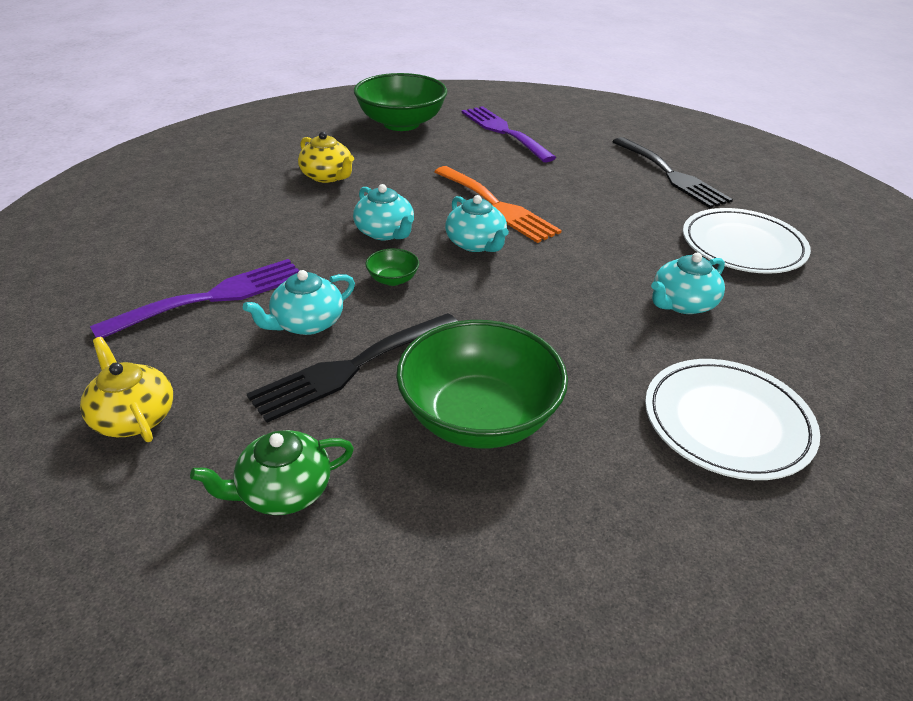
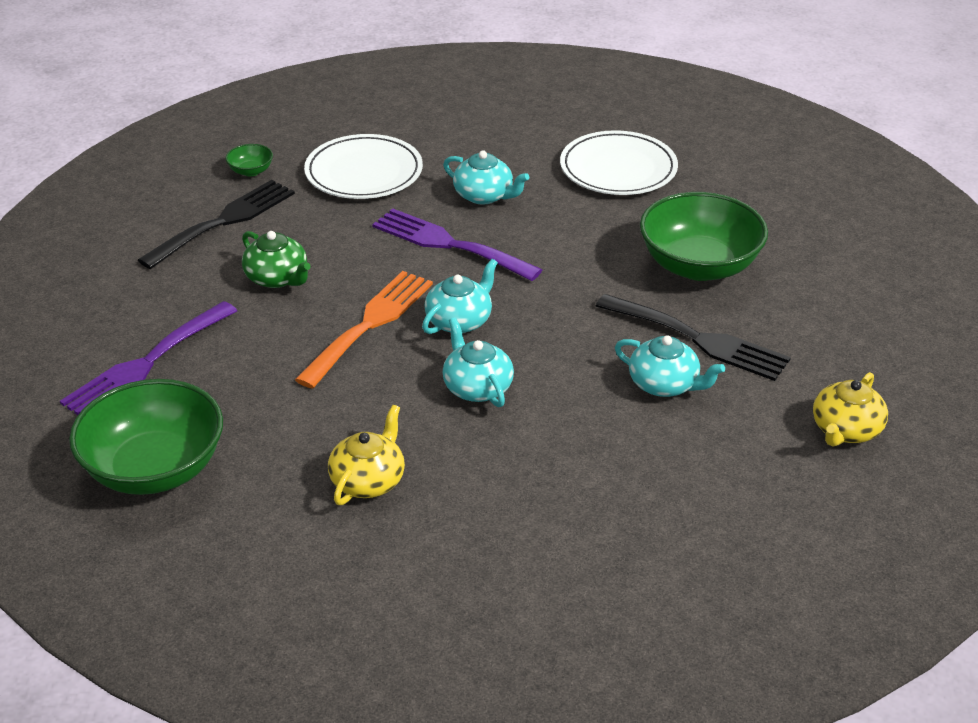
camera: 110 degrees left, 0 degrees up
(213, 297) = (675, 461): purple fork -> purple fork (449, 244)
(283, 491) = (836, 328): green teapot -> green teapot (277, 278)
(385, 232) = (477, 387): turquoise teapot -> turquoise teapot turned 60 degrees counterclockwise
(393, 279) = (560, 355): green bowl -> green bowl (251, 171)

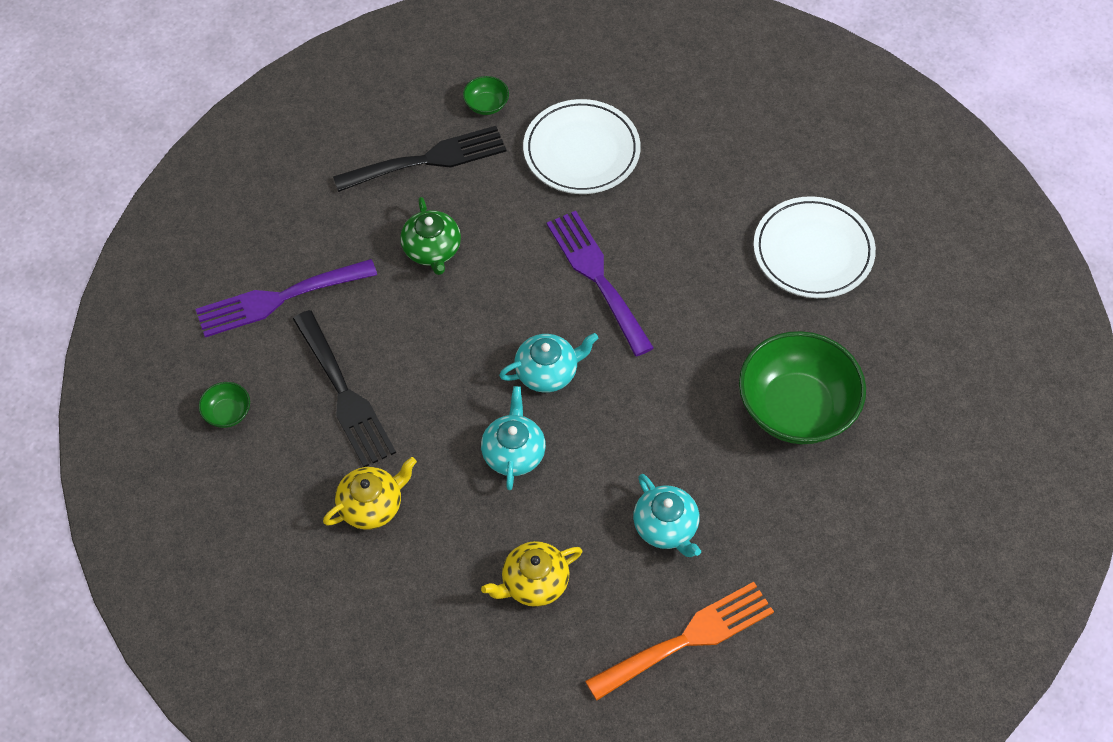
camera: 30 degrees right, 20 degrees up
(155, 469) = (227, 413): green bowl -> green bowl, size x0.41
(369, 324) = (473, 340): orange fork -> orange fork (687, 639)
(484, 196) = (667, 230): turquoise teapot -> none
(699, 339) = (731, 493): black fork -> black fork (344, 394)
(845, 430) = (779, 653): yellow teapot -> yellow teapot (533, 583)

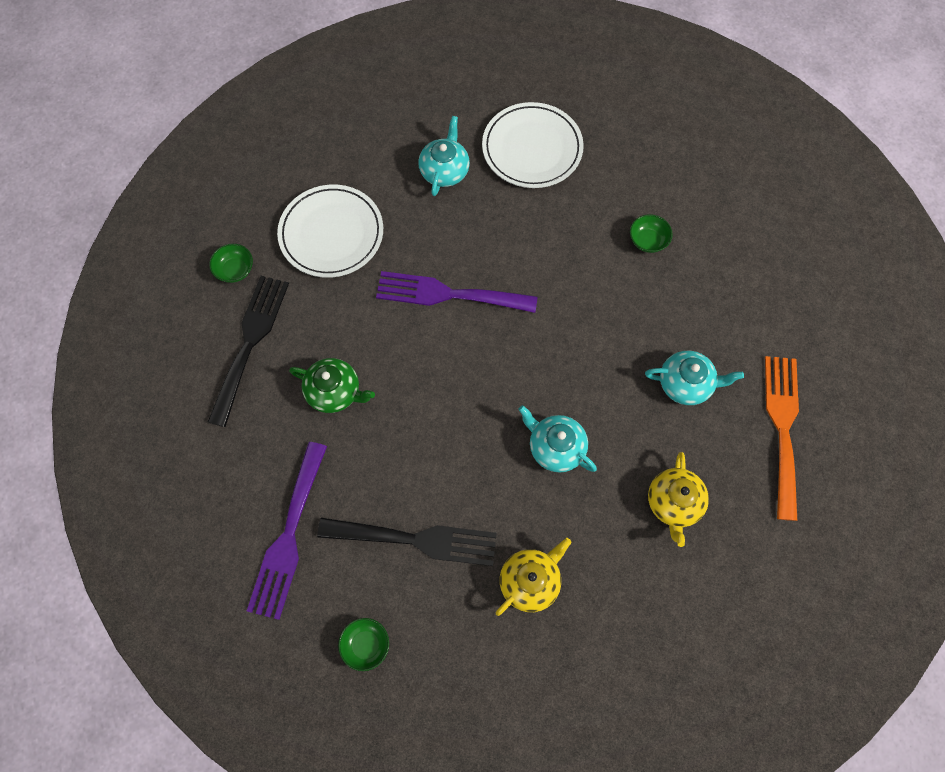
camera: 55 degrees left, 10 degrees up
(371, 505) = (530, 581): yellow teapot -> yellow teapot turned 45 degrees clockwise
(548, 372) = (504, 379): turquoise teapot -> turquoise teapot (444, 170)
(796, 408) = (648, 241): green bowl -> green bowl, size x0.41

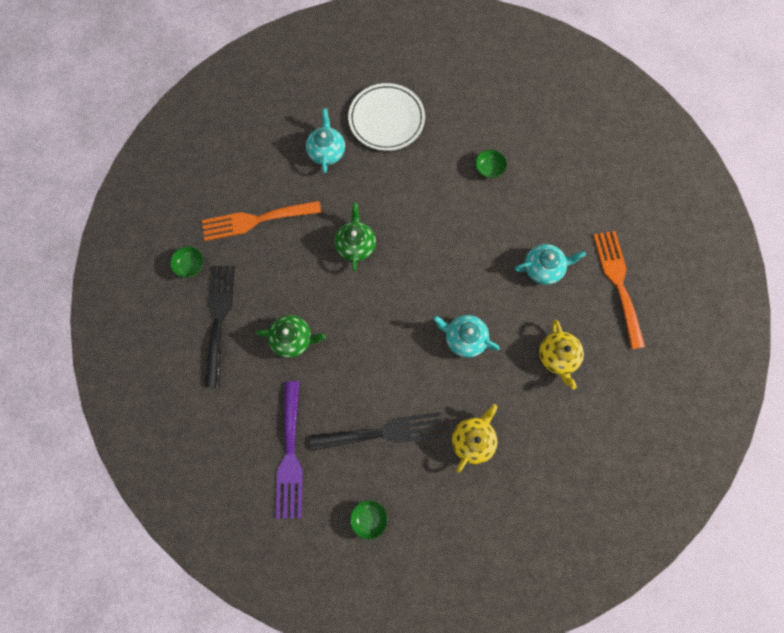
camera: 15 degrees left, 5 degrees up
(331, 234) = (256, 220): white plate -> orange fork
(448, 294) = (356, 245): purple fork -> green teapot

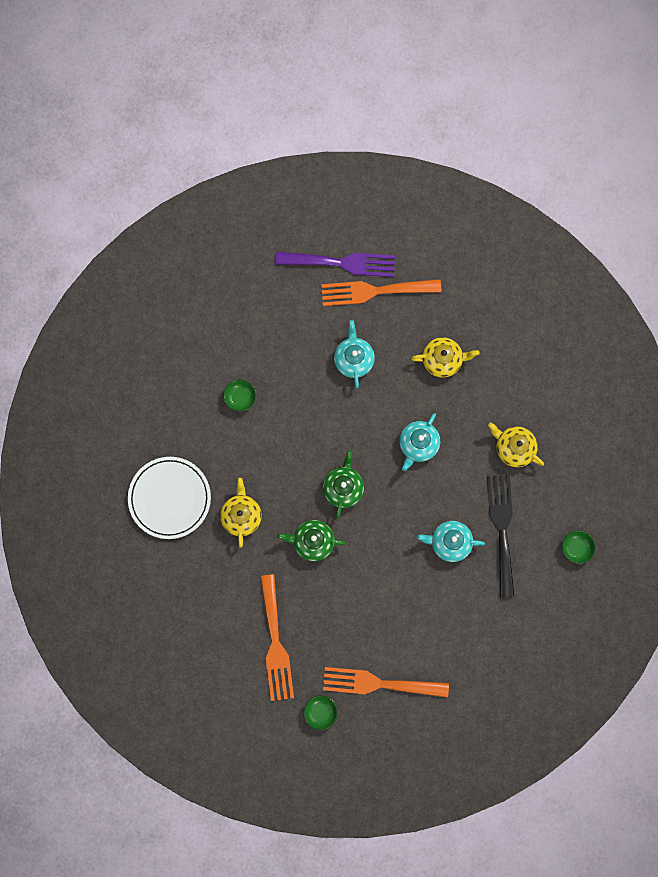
camera: 85 degrees left, 5 degrees up
(219, 318) = (379, 683): black fork -> orange fork
(290, 455) = (517, 617): purple fork -> purple fork (341, 263)
(293, 339) = (406, 610): green teapot -> green teapot (343, 488)
(326, 151) = (202, 565): turquoise teapot -> turquoise teapot (449, 542)
(376, 180) = (241, 515): none -> yellow teapot

